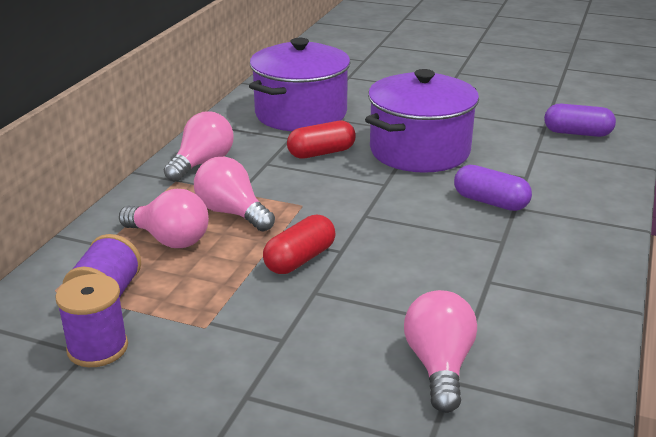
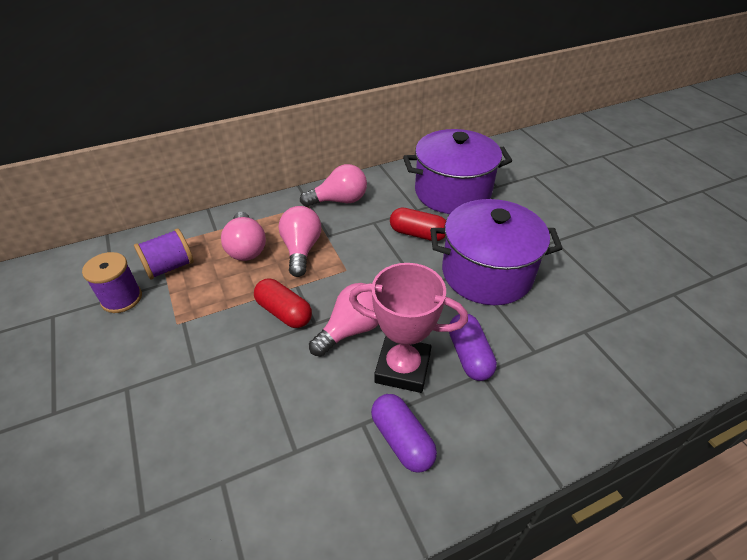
camera: 45 degrees right, 15 degrees up
(300, 259) = (284, 312): red capsule -> red capsule turned 45 degrees clockwise
(439, 366) = (232, 463): pink light bulb -> pink light bulb (351, 329)
(459, 235) = (402, 368): none -> pink trophy
(577, 133) = (651, 338): purple capsule -> purple capsule (402, 440)

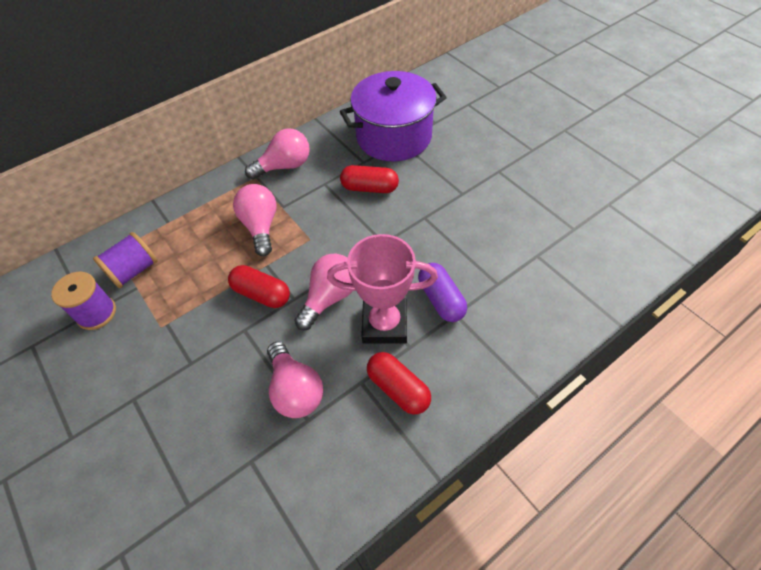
camera: 10 degrees left, 10 degrees up
(246, 248) = (205, 235): pink light bulb -> pink light bulb (295, 390)
(402, 440) = (398, 389): purple capsule -> red capsule
(487, 273) = (442, 216): purple pot -> none

